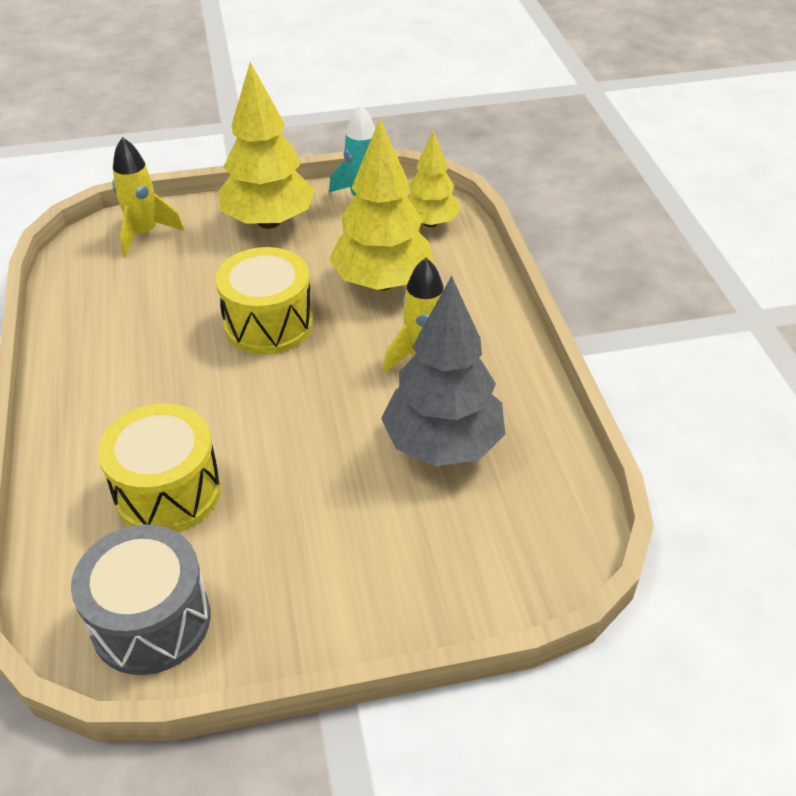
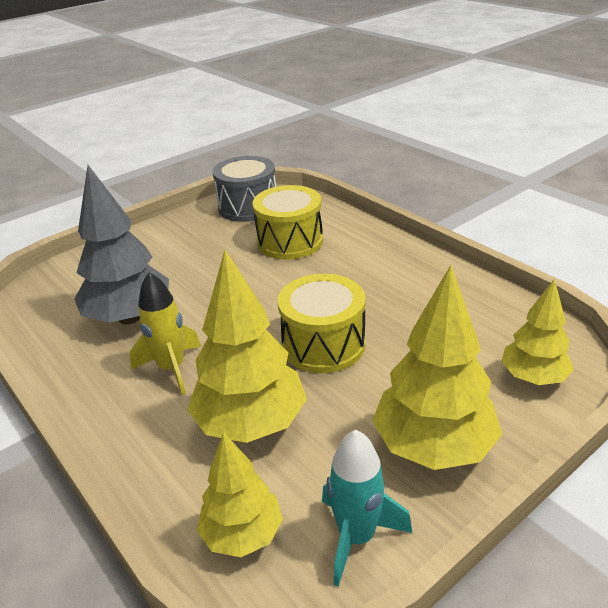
camera: 155 degrees right, 10 degrees down
(144, 233) = (533, 377): yellow rocket -> yellow tree

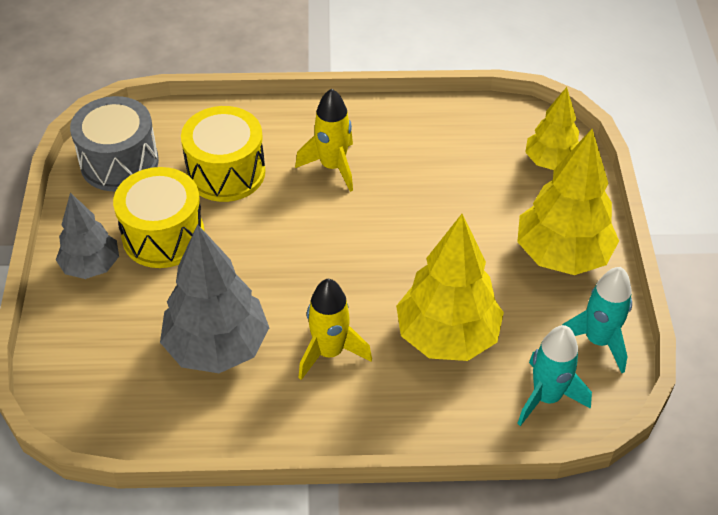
camera: 55 degrees left, 15 degrees up
(153, 240) = (91, 266): none -> grey tree
(242, 534) = (546, 397): yellow tree -> turquoise rocket
(323, 345) = (401, 243): yellow drum -> yellow drum (163, 236)
(355, 275) = (332, 167): none -> yellow rocket

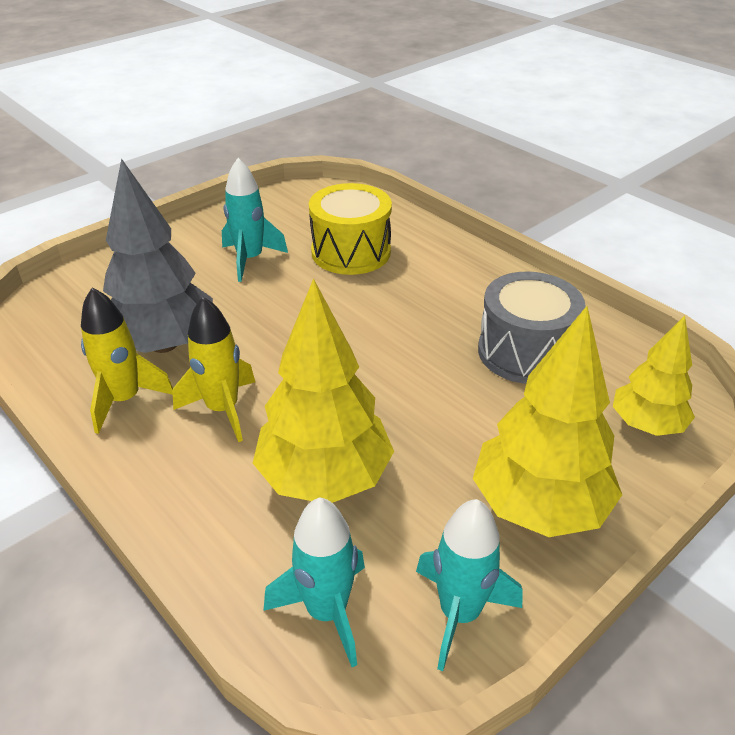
camera: 50 degrees right, 10 degrees down
(91, 266) = (183, 246): grey tree -> none
(119, 162) = (296, 206): grey drum -> grey drum (525, 352)
(163, 236) = (250, 259): yellow drum -> turquoise rocket
(332, 167) = (432, 297): yellow rocket -> yellow rocket (125, 400)

